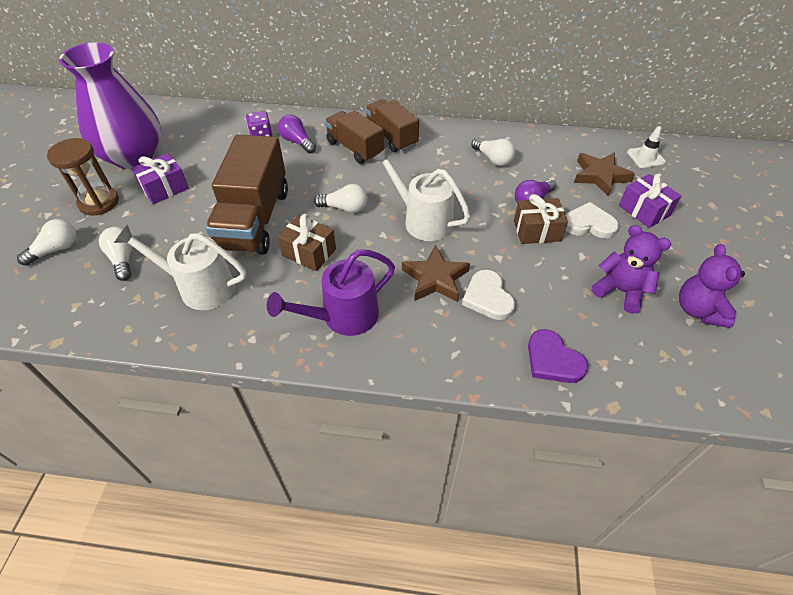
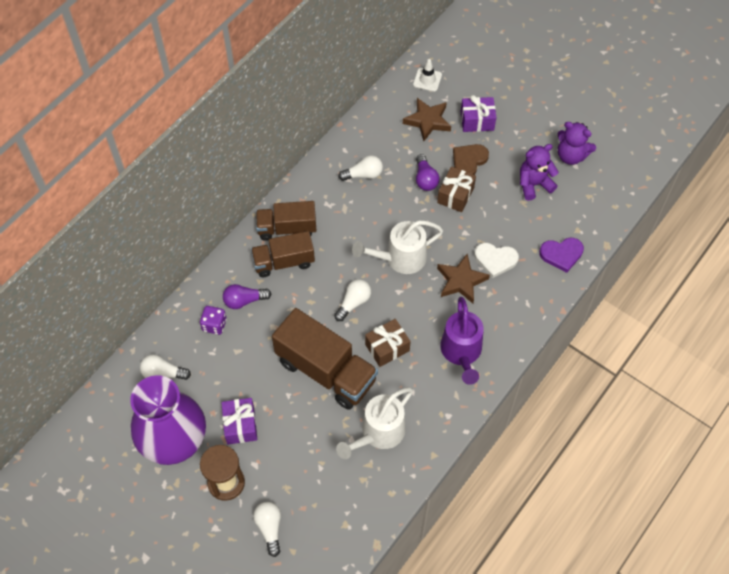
camera: 60 degrees left, 10 degrees up
(123, 259) = (313, 479): white light bulb -> white light bulb (163, 373)
(589, 224) = (469, 161): white heart -> brown heart

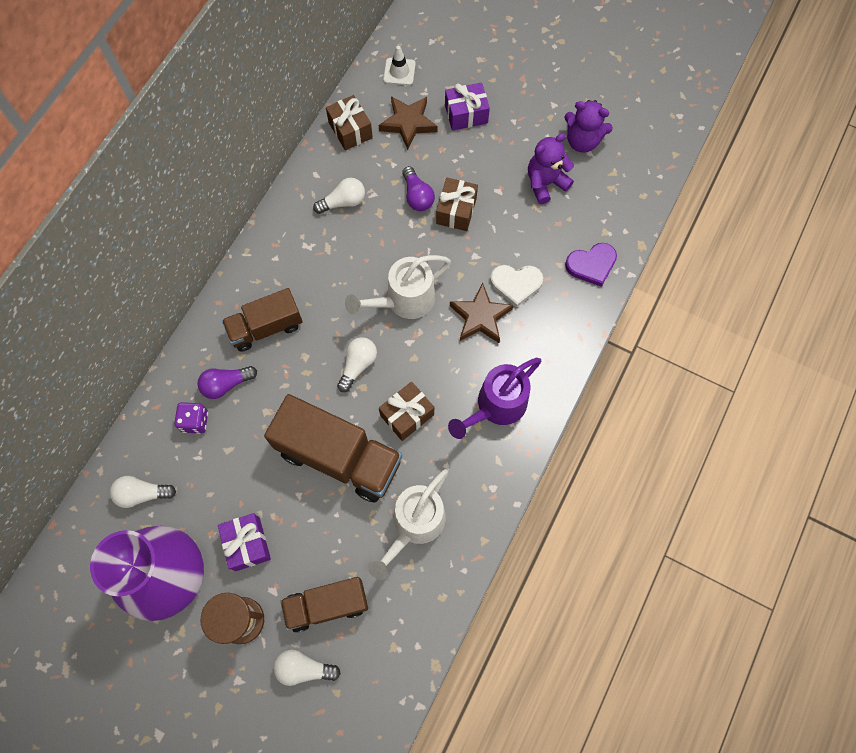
camera: 10 degrees left, 10 degrees up
(269, 528) = (304, 668): white light bulb -> white light bulb turned 60 degrees counterclockwise
(287, 228) = (262, 284): brown truck -> brown truck (327, 605)
(379, 119) = (350, 130): none -> brown gift
(462, 353) = (496, 407): purple watering can -> purple watering can turned 60 degrees clockwise
(469, 161) = (464, 166): brown heart -> none

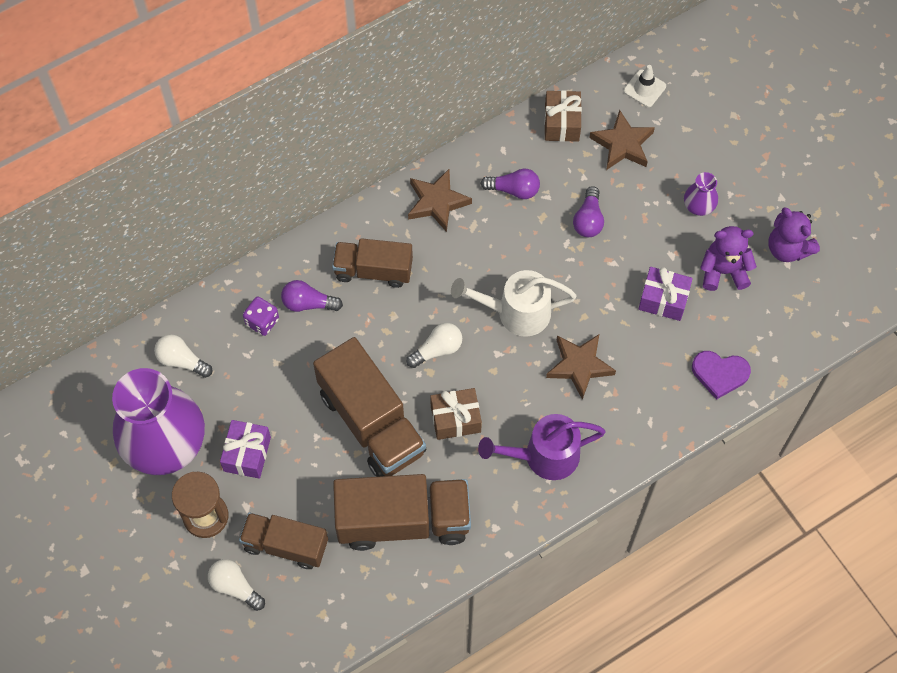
camera: 30 degrees right, 5 degrees down
(286, 244) = (437, 202): none -> brown star
(343, 202) = (514, 190): white light bulb -> purple light bulb
(414, 525) = (403, 520): white watering can -> brown truck
(456, 211) = (618, 253): brown gift -> none
(466, 114) = (685, 163): purple gift -> purple gift (663, 299)
(496, 142) = (698, 206): none -> purple vase
(516, 284) = (633, 353): white heart -> none

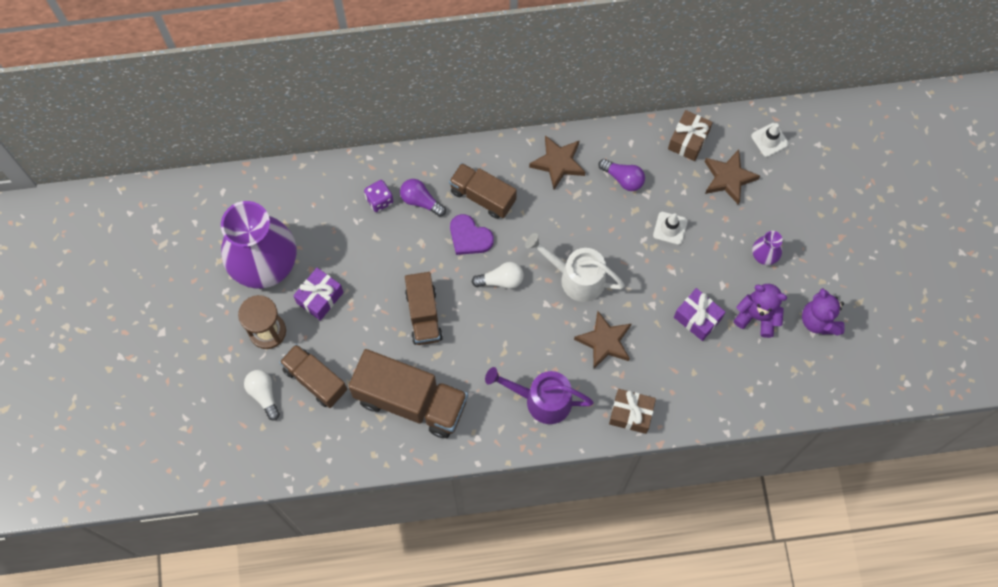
camera: 25 degrees right, 5 degrees up
(182, 360) = (306, 204): white light bulb -> none
(371, 422) = (423, 315): brown truck -> brown truck, size x0.62
(455, 419) = (488, 340): brown gift -> brown gift (631, 414)
(588, 220) = (670, 228): purple light bulb -> white traffic cone
(719, 374) = (712, 397): purple heart -> purple heart (469, 237)

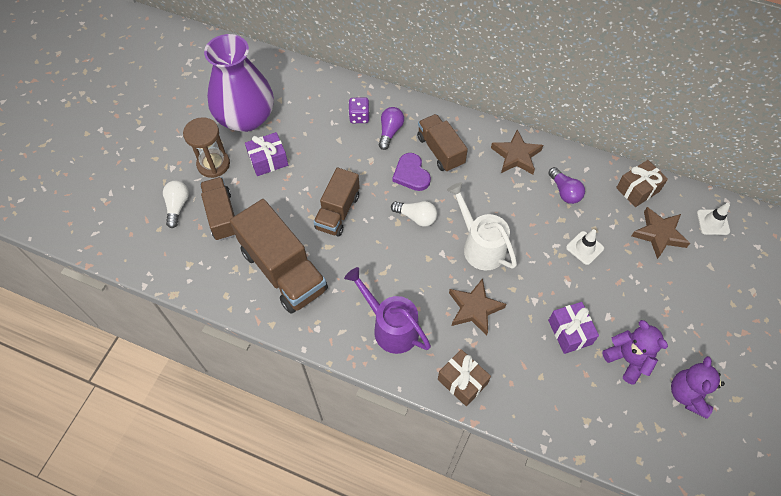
camera: 30 degrees right, 10 degrees down
(421, 201) = (390, 132): purple light bulb -> purple light bulb turned 45 degrees clockwise
(764, 254) = (661, 311): purple vase -> none

